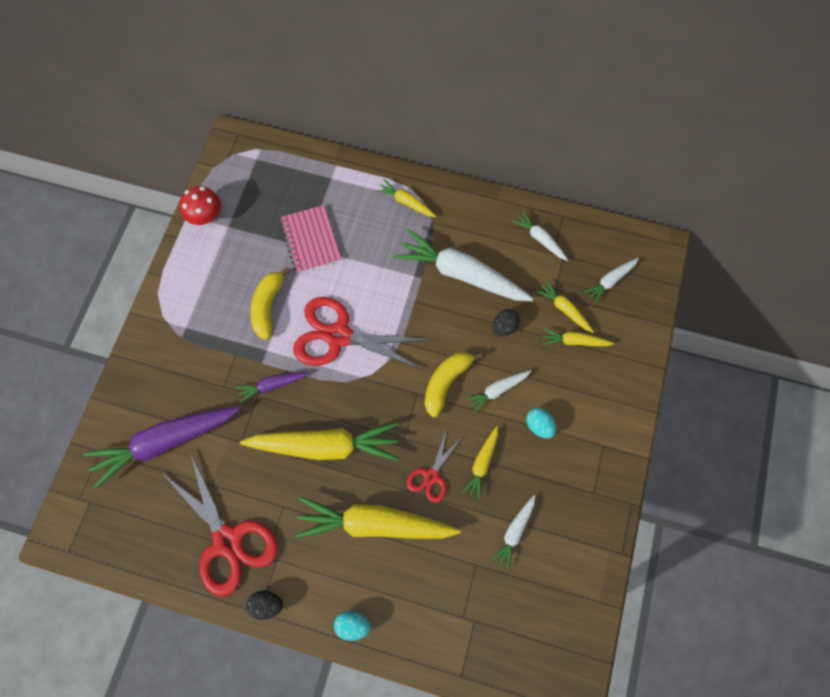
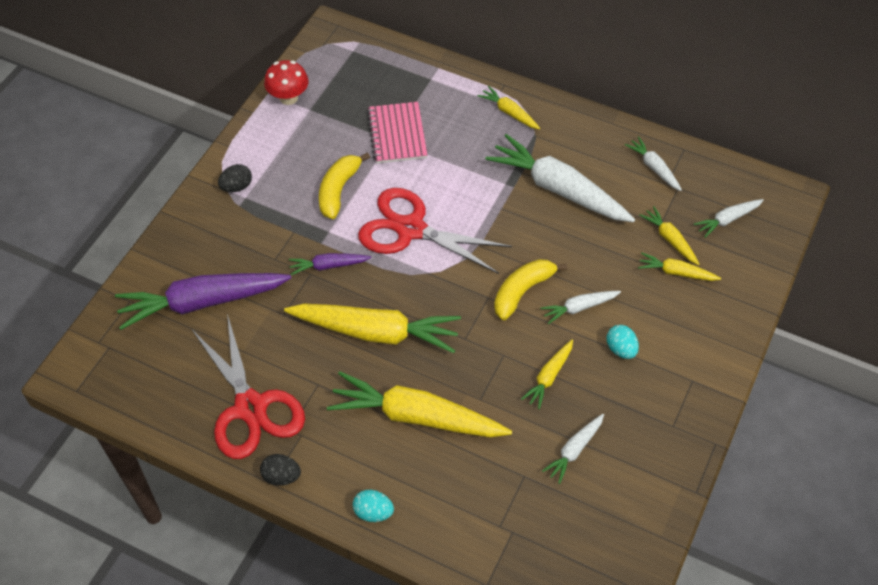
camera: 10 degrees right, 15 degrees down
(431, 476) = (489, 380): red scissors -> none
(504, 327) = (598, 247): black egg -> black egg (237, 187)

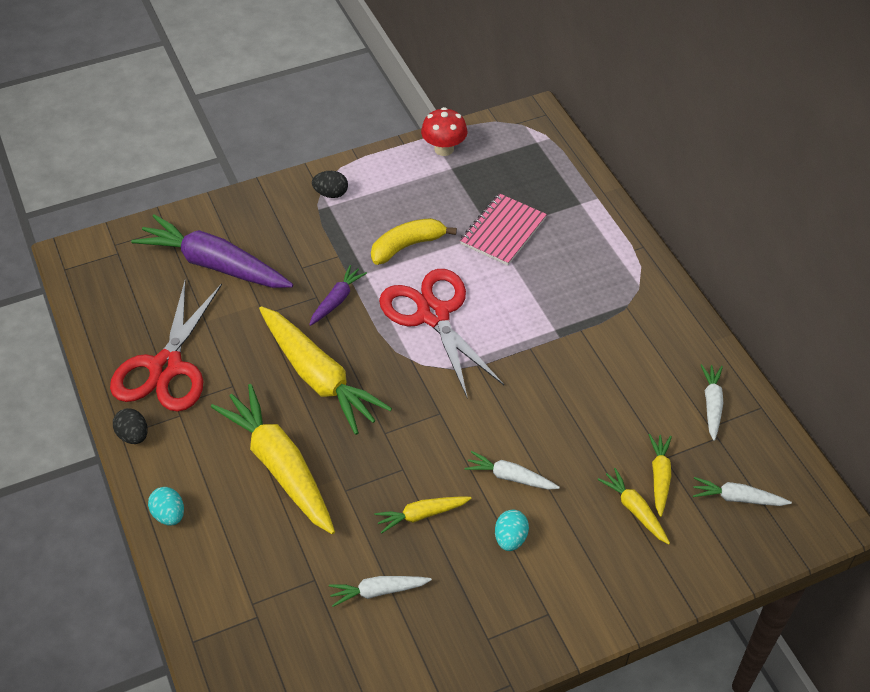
camera: 40 degrees right, 5 degrees down
(328, 266) = (337, 300): purple carrot -> purple carrot turned 90 degrees clockwise
(509, 113) = (622, 273): yellow carrot -> none
(522, 291) = (474, 428): yellow banana -> none
(558, 189) = (599, 365): white carrot -> none

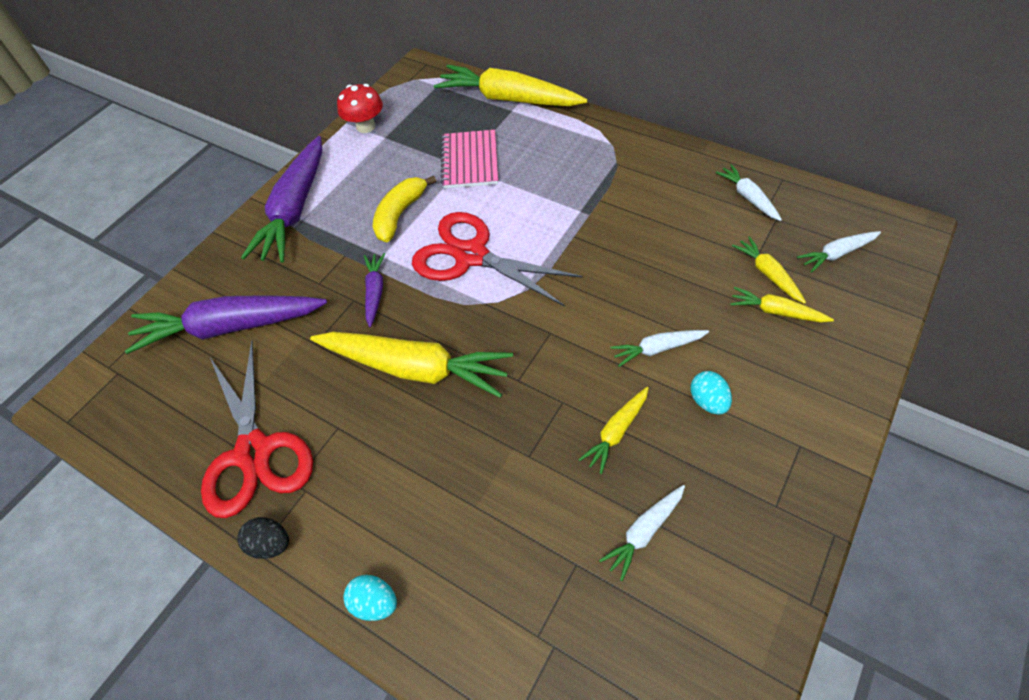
camera: 30 degrees left, 5 degrees up
(280, 466) = (448, 475): yellow carrot -> yellow carrot (509, 99)
(331, 194) = (295, 209): black egg -> purple carrot

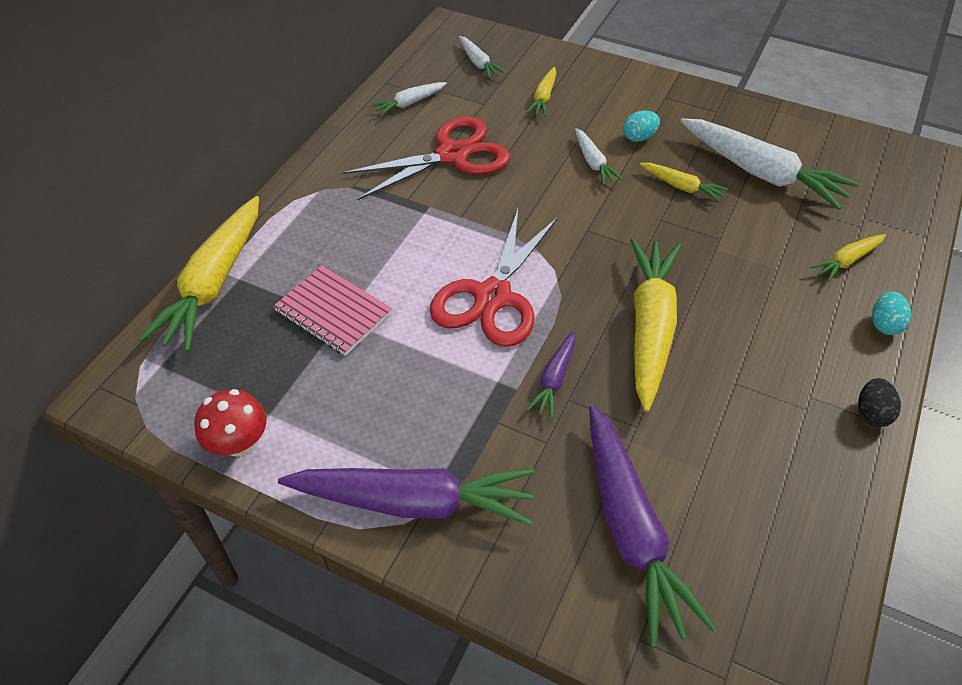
camera: 100 degrees left, 5 degrees down
(254, 452) = (786, 453): red scissors -> red scissors (452, 155)
(375, 292) = (554, 379): purple carrot -> purple carrot turned 60 degrees counterclockwise
(400, 214) = (426, 373): yellow banana -> none
(470, 161) = (333, 312): pink notebook -> pink notebook turned 45 degrees clockwise
(644, 532) = (761, 173): white carrot -> white carrot, size x2.07
(768, 274) = (503, 99): yellow carrot -> yellow carrot (847, 261)

